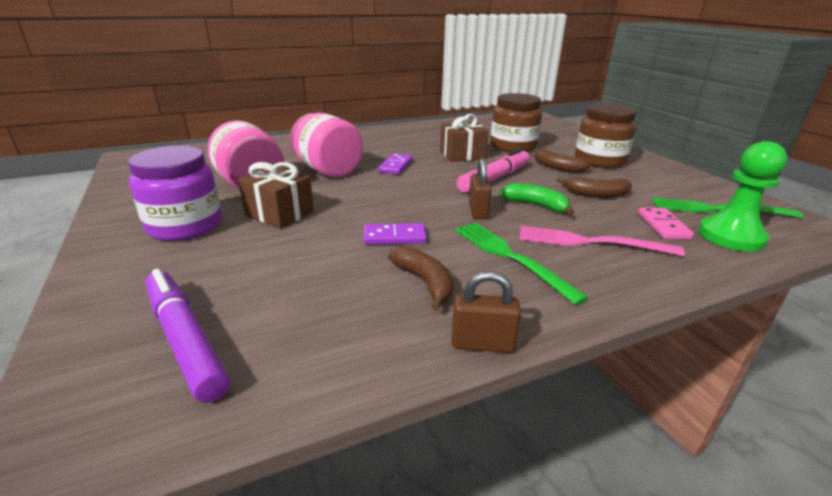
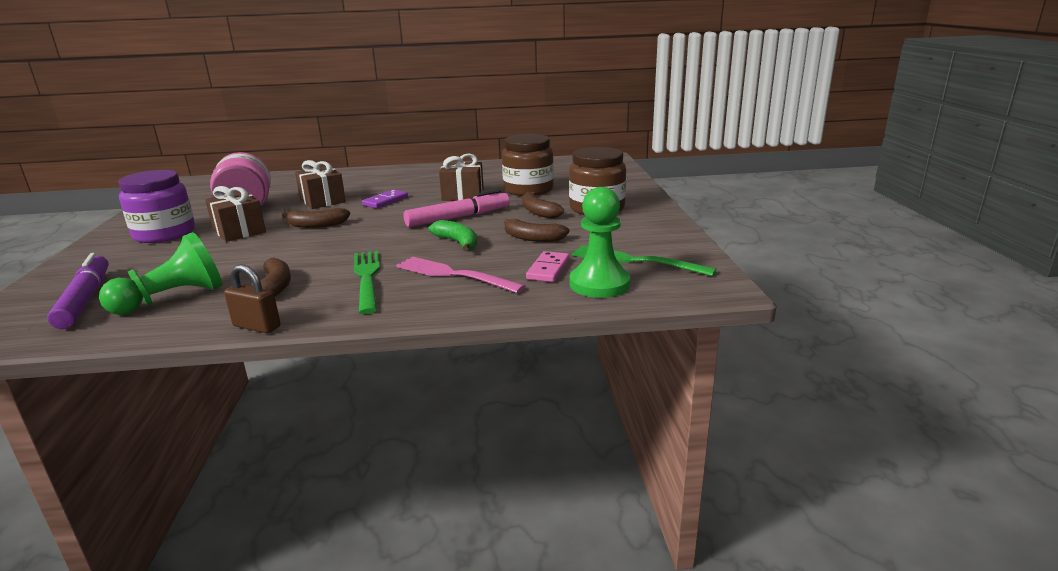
camera: 20 degrees right, 5 degrees down
(315, 319) = (172, 299): none -> green pawn
(328, 170) = (322, 201): pink jar -> brown gift
(361, 198) = (317, 225): none -> brown banana
(394, 237) = (300, 255): purple domino -> none
(478, 211) = (397, 243): brown padlock -> none

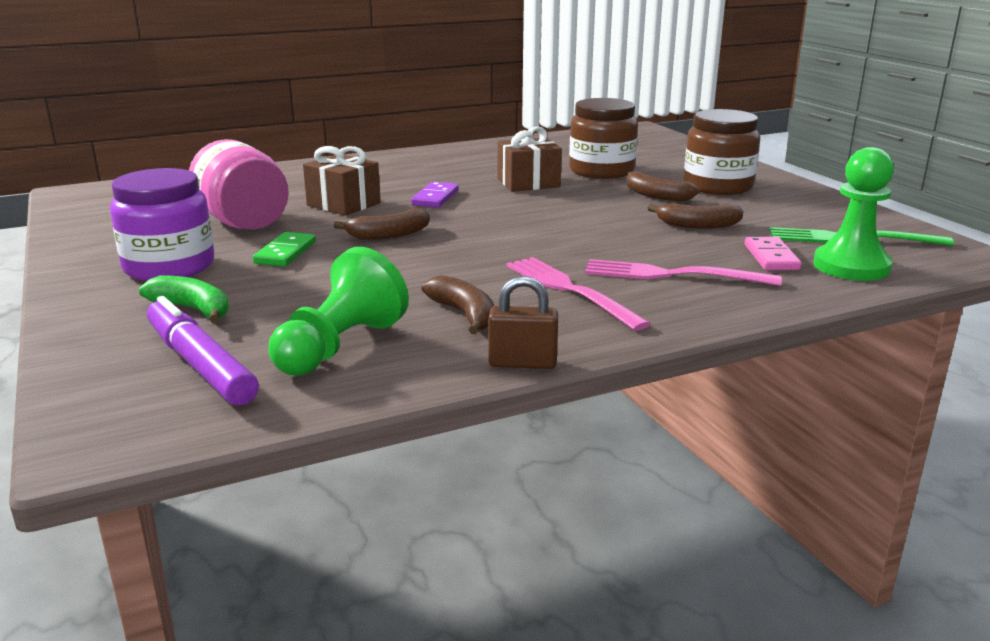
camera: 20 degrees left, 0 degrees up
(239, 231) = (285, 253): brown gift -> green domino
(367, 277) = (569, 290): green fork -> pink fork
(457, 242) = (615, 238): green banana -> green banana (193, 309)
(458, 218) = (568, 210): pink marker -> none

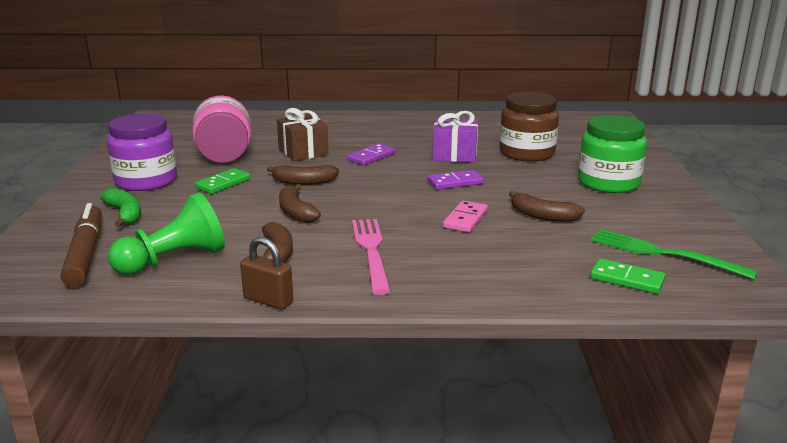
camera: 25 degrees right, 0 degrees up
(200, 364) = (86, 253): purple marker -> brown marker
(528, 183) = (454, 155): brown gift -> purple gift
(565, 209) = (455, 182): none -> purple domino
(656, 195) = (543, 183): brown banana -> brown banana (296, 212)
(671, 275) = (463, 254): pink fork -> none
(718, 186) = (608, 183): brown jar -> green jar
(771, 257) = (567, 256): pink domino -> pink domino (465, 219)
(851, 266) = (627, 279): green pawn -> green domino

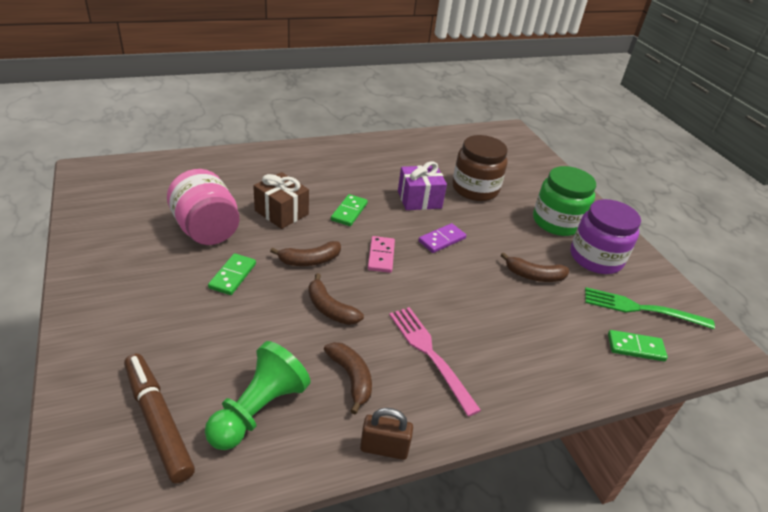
camera: 25 degrees left, 15 degrees up
(125, 214) = (159, 345): green banana -> none
(146, 181) = (148, 285): purple jar -> purple jar (596, 258)
(371, 157) = (349, 212): purple domino -> green domino
(465, 219) = (479, 292): pink domino -> pink domino (381, 256)

